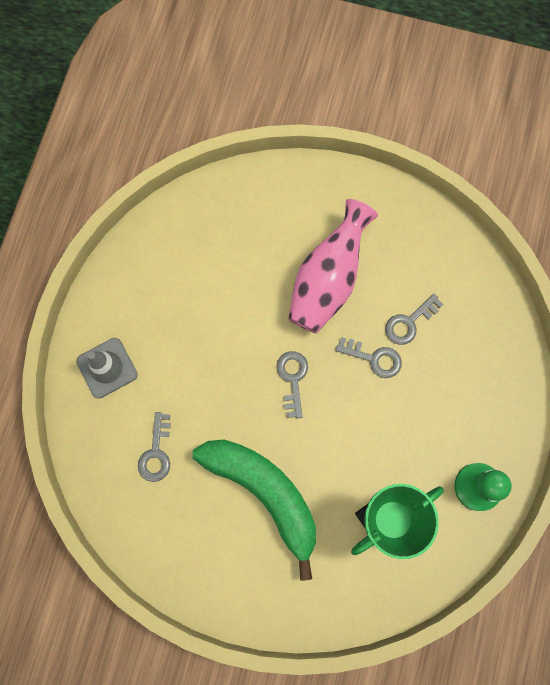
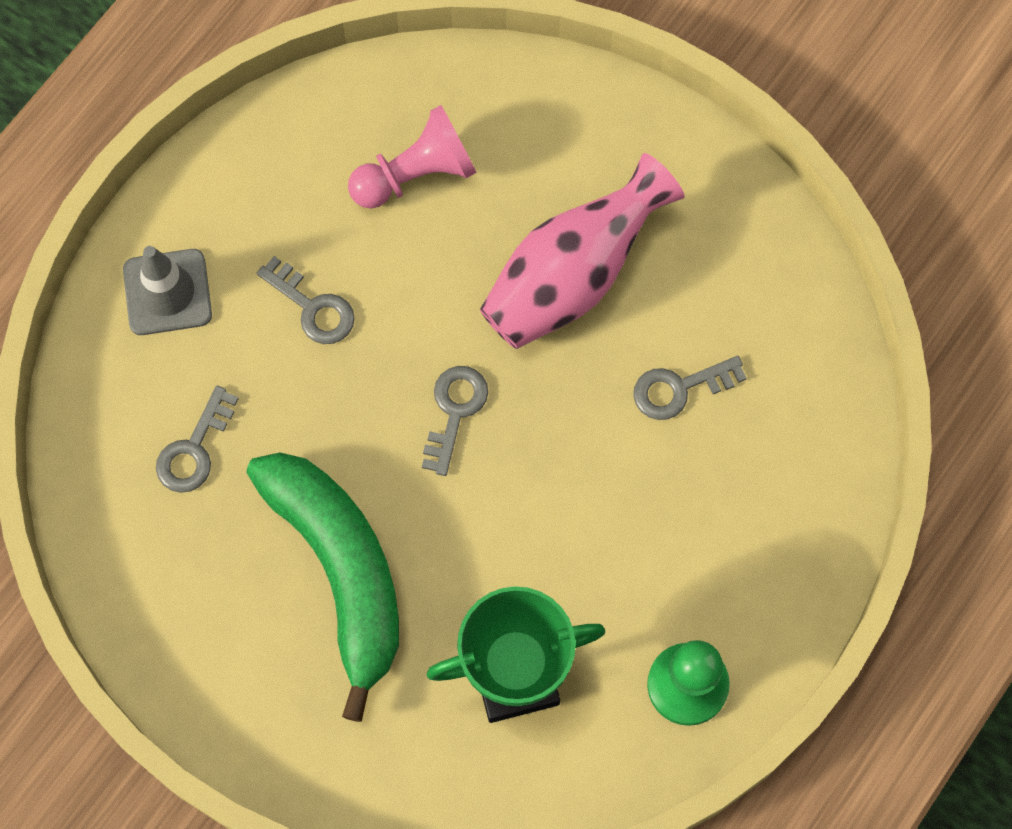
camera: 20 degrees right, 5 degrees down
(220, 252) = (416, 174): none -> pink pawn
(374, 358) = (599, 425): grey key -> grey key (312, 307)

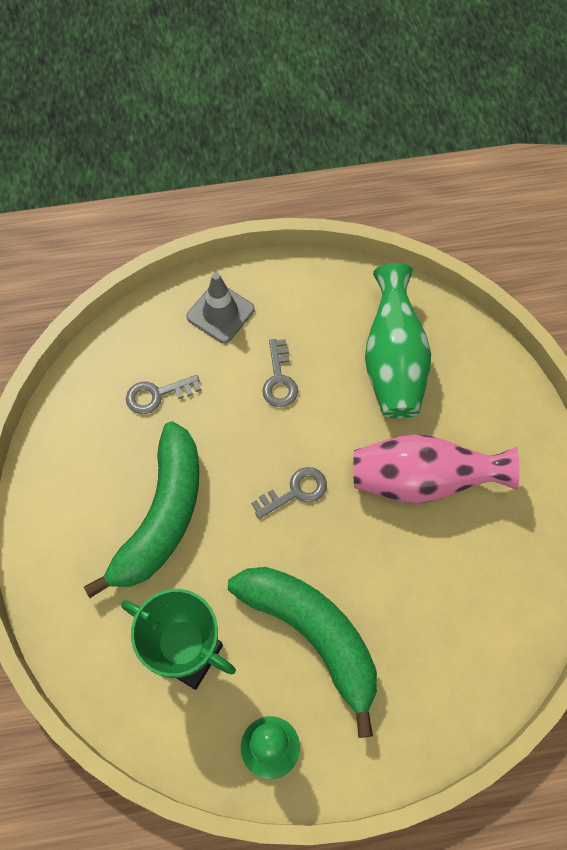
camera: 45 degrees right, 5 degrees down
(416, 174) = (393, 361): pink pawn -> green vase
(620, 538) = (313, 635): none -> green banana
(679, 388) = (422, 588): grey key -> none

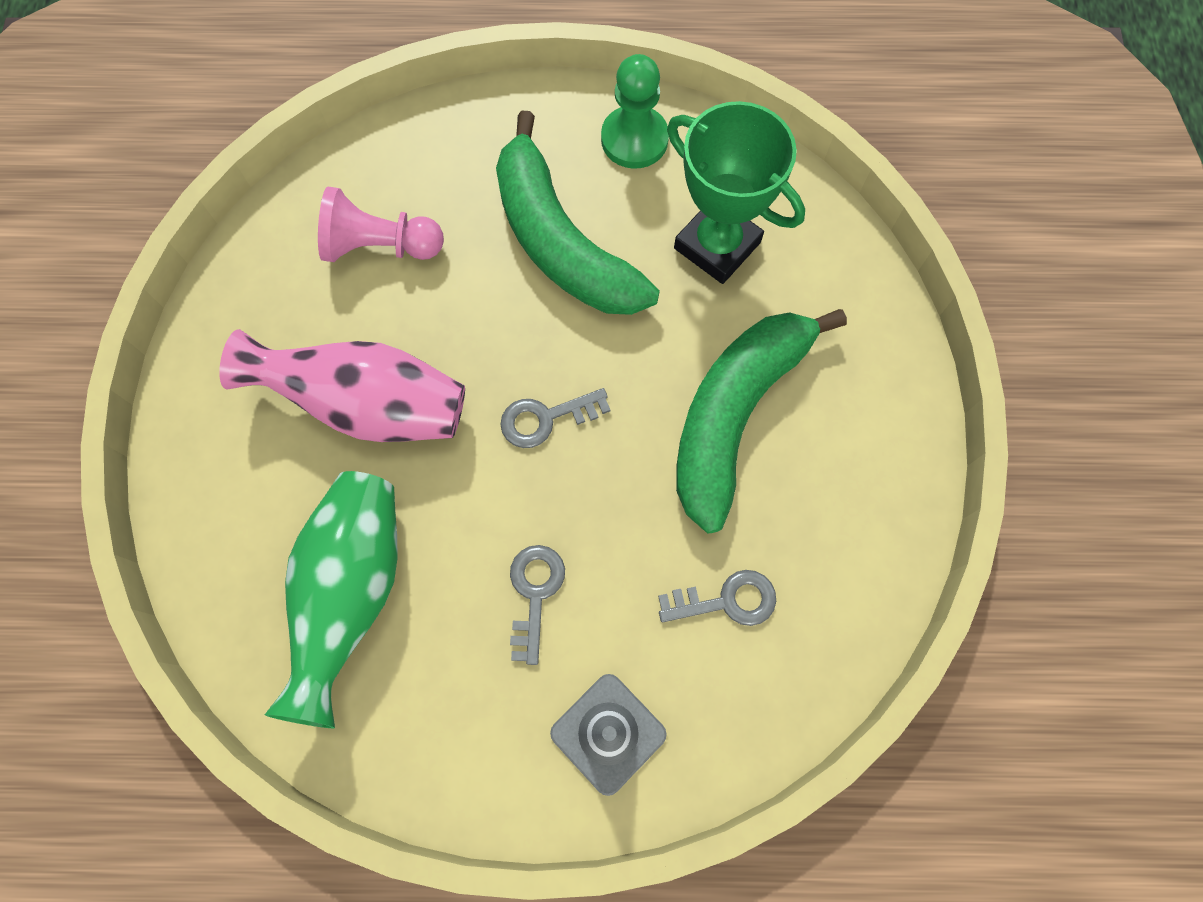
camera: 170 degrees left, 5 degrees up
(454, 606) = (380, 246): none -> pink pawn

